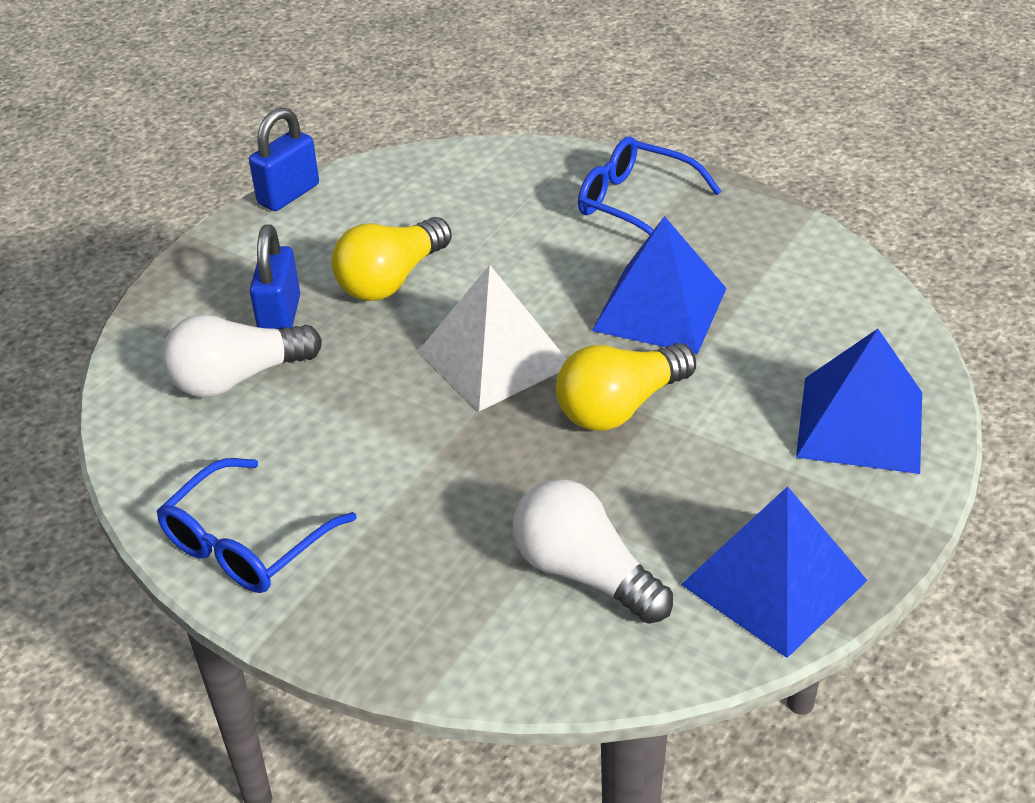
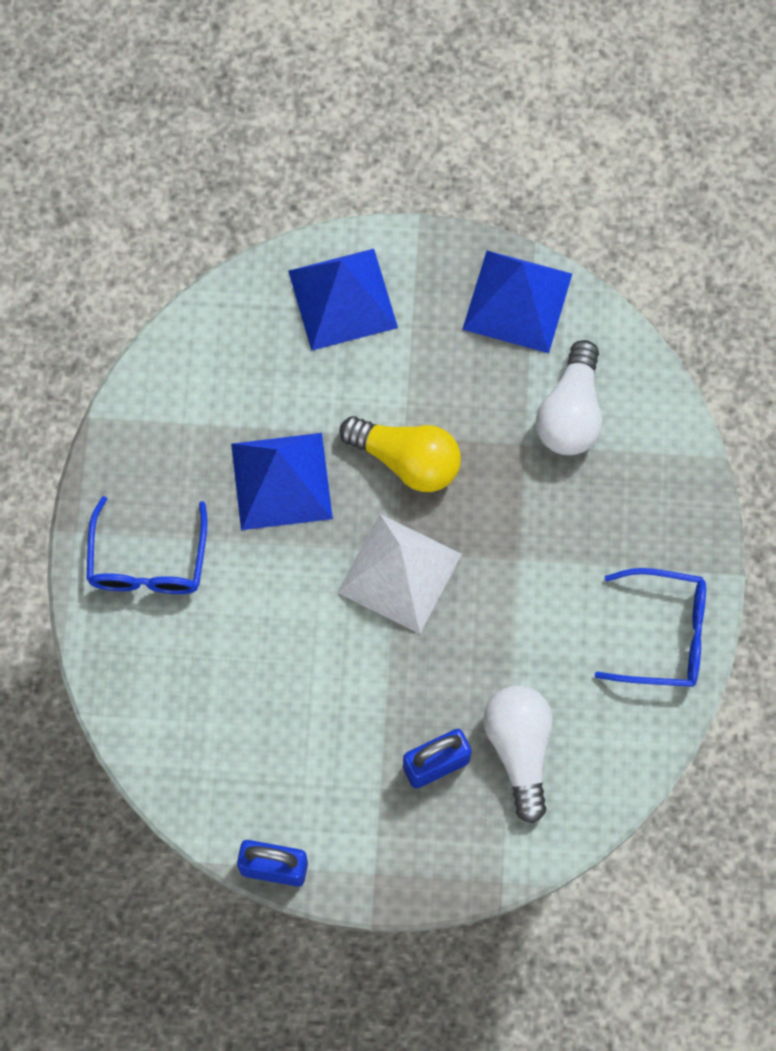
camera: 120 degrees left, 30 degrees up
(237, 378) = (519, 749): white light bulb -> white light bulb turned 135 degrees counterclockwise
(391, 280) = (347, 704): yellow light bulb -> none

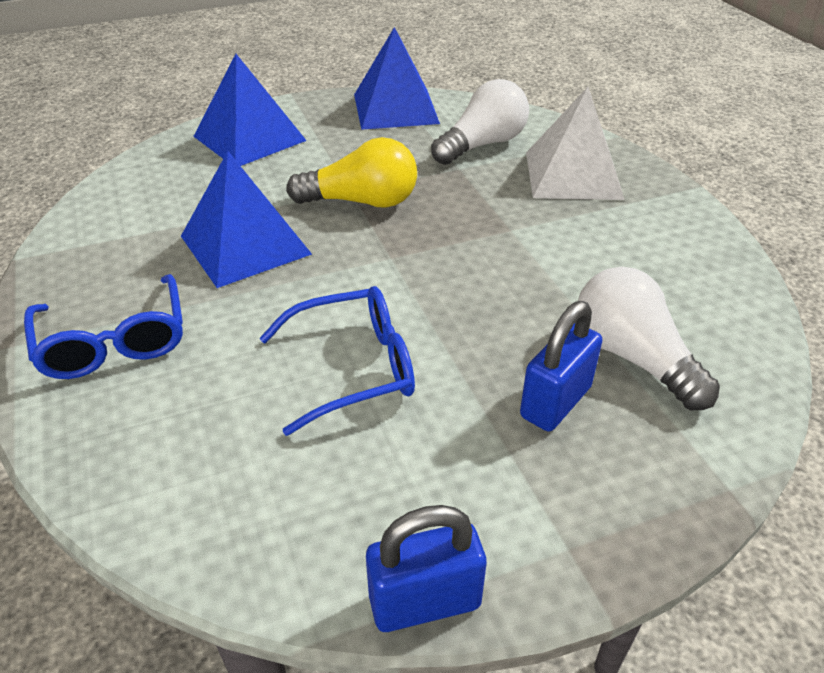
camera: 25 degrees left, 30 degrees down
(399, 573) = (404, 269): white pyramid -> white pyramid (573, 175)
(570, 413) = (482, 145): white light bulb -> white light bulb turned 120 degrees counterclockwise
(664, 634) = (681, 235): blue glasses -> blue glasses (353, 368)

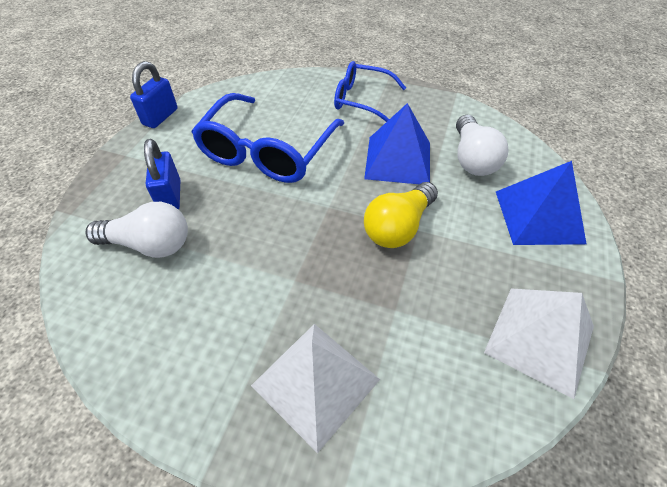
camera: 130 degrees right, 10 degrees up
(353, 368) = (267, 151): blue glasses -> blue glasses, size x1.61
(395, 108) = (539, 339): blue pyramid -> white pyramid
(482, 145) = (419, 356): white light bulb -> white light bulb (472, 159)

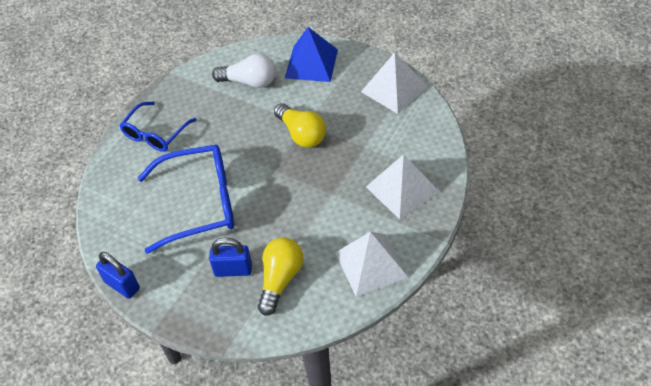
camera: 75 degrees left, 0 degrees up
(149, 244) = (280, 280): white light bulb -> yellow light bulb
(162, 353) = (371, 264): none -> white pyramid
(267, 151) = (200, 204): blue glasses -> blue glasses turned 45 degrees counterclockwise
(398, 160) = (237, 123): blue pyramid -> none

